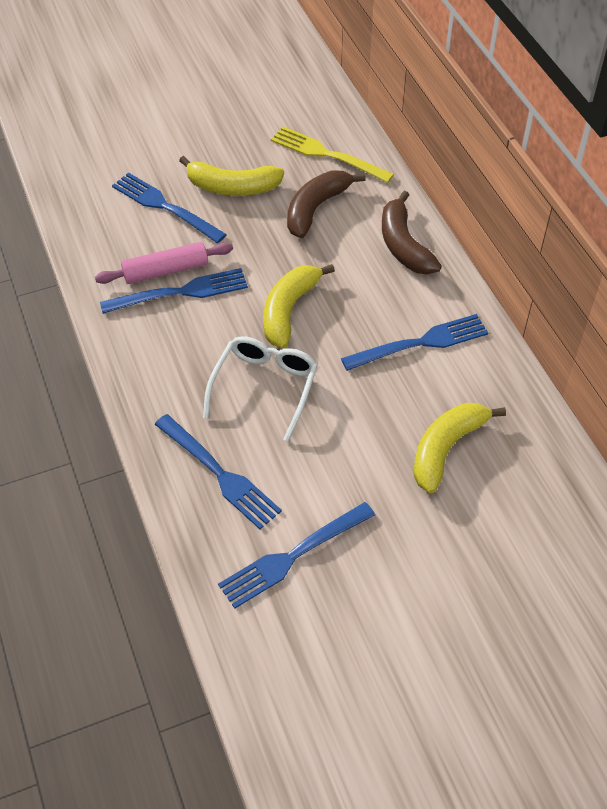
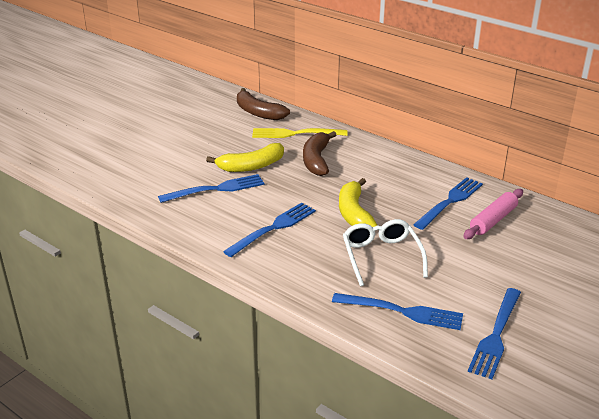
camera: 30 degrees left, 20 degrees down
(165, 207) = (216, 189): blue fork -> blue fork turned 150 degrees clockwise
(166, 270) = (251, 221): pink rolling pin -> pink rolling pin (493, 220)
(403, 245) = (388, 161): brown banana -> brown banana (258, 112)
(446, 449) = (521, 245): yellow banana -> none

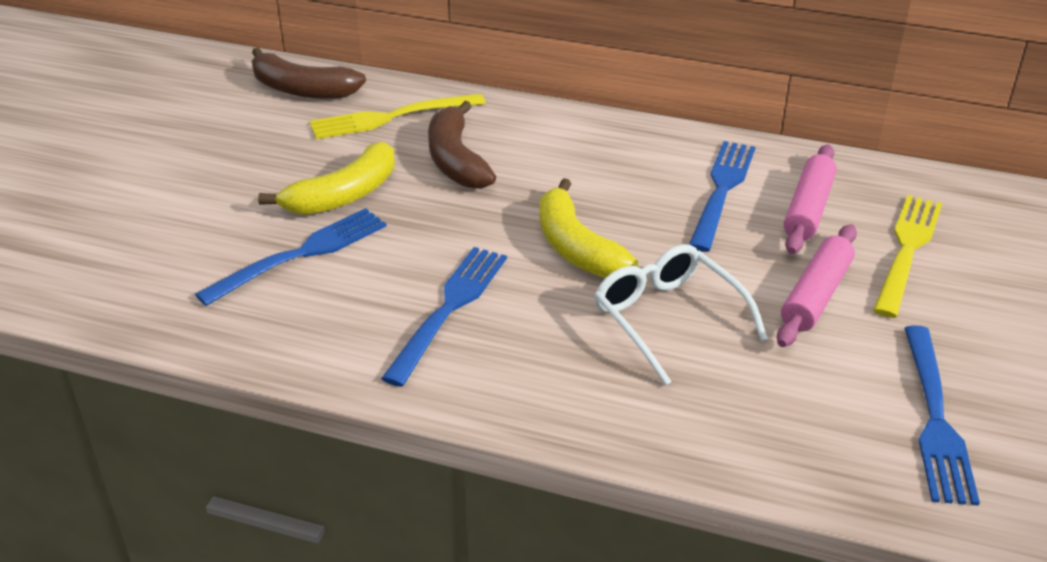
camera: 20 degrees left, 5 degrees up
(402, 311) = (762, 416): blue fork -> none
(469, 263) = (816, 295): none -> pink rolling pin
(536, 252) = (907, 250): none -> yellow fork

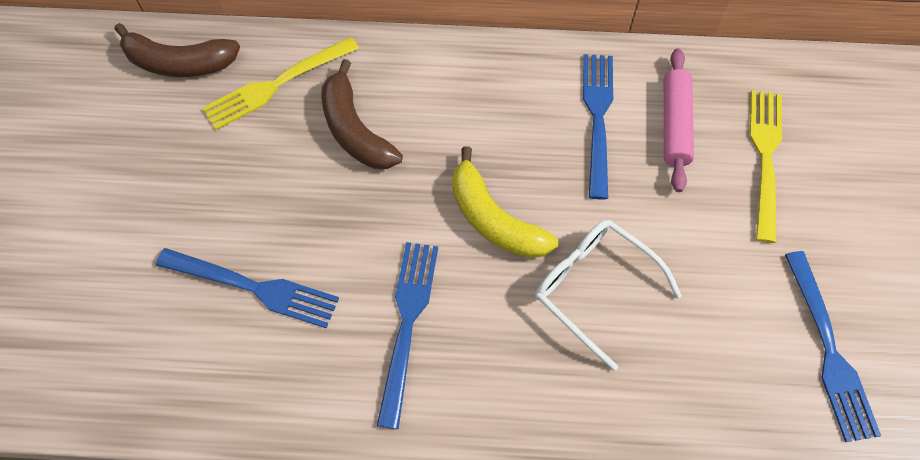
camera: 15 degrees left, 25 degrees up
(300, 255) = (253, 287): blue fork -> blue fork turned 75 degrees clockwise
(344, 195) = (267, 200): yellow banana -> none
(816, 295) = (705, 230): pink rolling pin -> none

